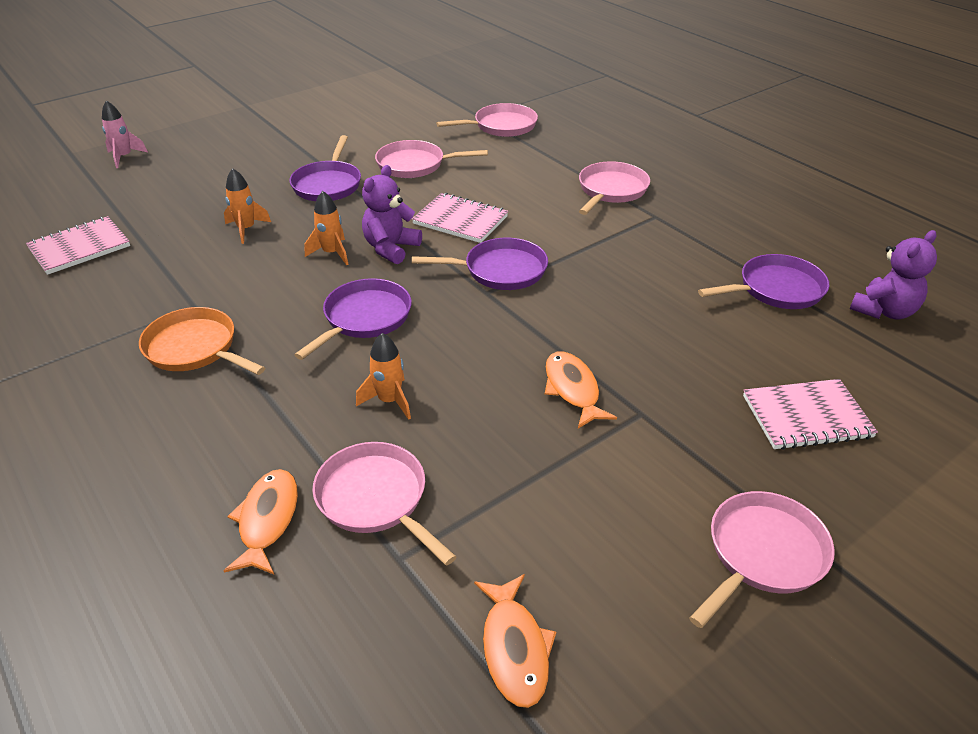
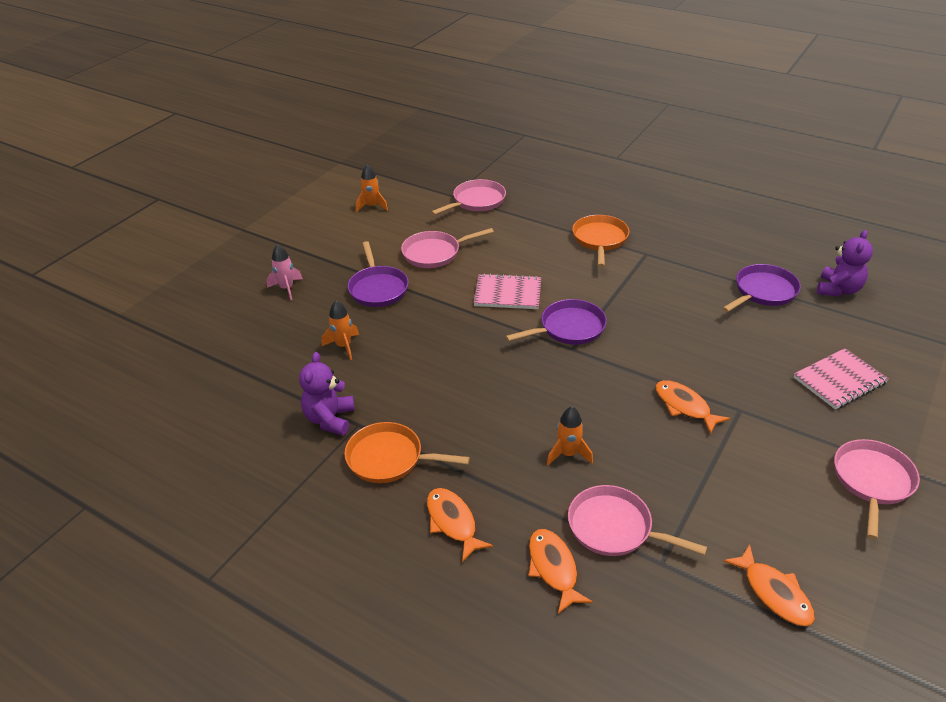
camera: 20 degrees left, 0 degrees up
(80, 247) = (213, 401): pink notebook -> none
(124, 157) = (175, 306): pink rocket -> pink rocket (287, 288)
(202, 433) = (453, 522): none -> orange fish
(332, 253) = (430, 348): orange rocket -> orange rocket (372, 206)
(364, 318) = (499, 395): purple pan -> none
(391, 248) = (473, 332): purple teddy bear -> purple teddy bear (330, 419)
(611, 190) = (600, 239): pink pan -> orange pan

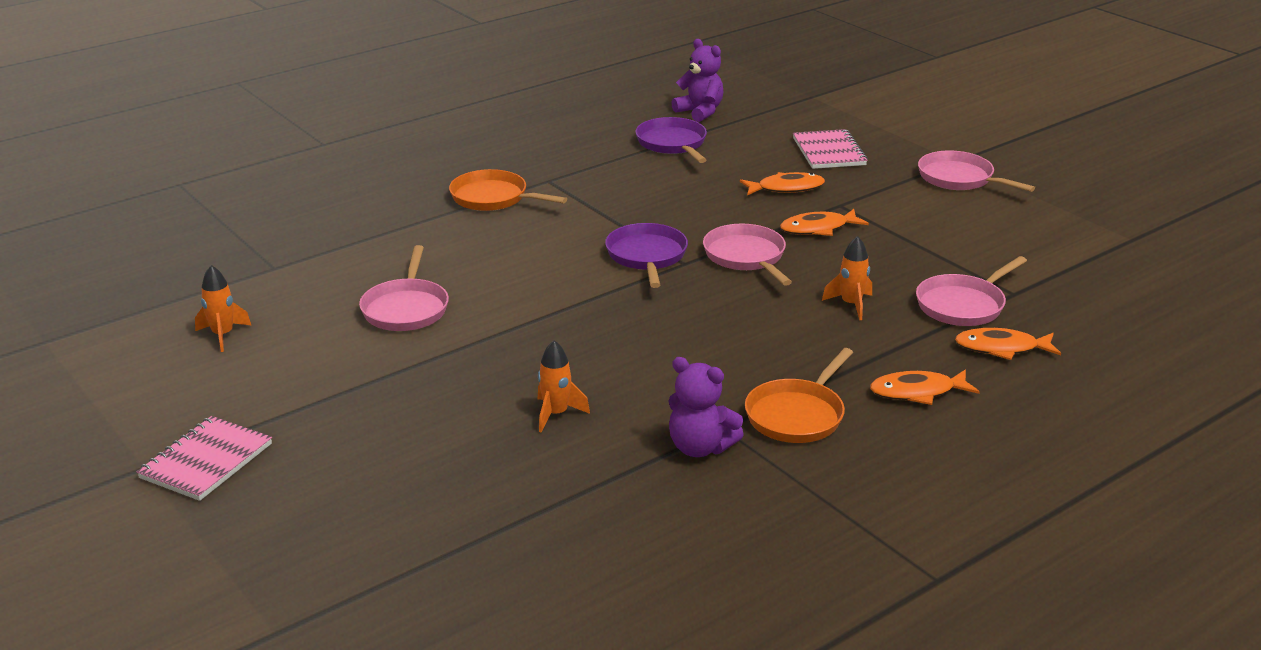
camera: 70 degrees left, 10 degrees down
(287, 288) = (371, 443): pink rocket -> none
(378, 288) = (446, 366): purple pan -> none
(476, 201) = (312, 254): pink pan -> pink pan (746, 257)
(508, 293) = (547, 277): pink notebook -> pink notebook (206, 461)
(774, 593) = (1064, 254): orange fish -> orange fish (786, 188)

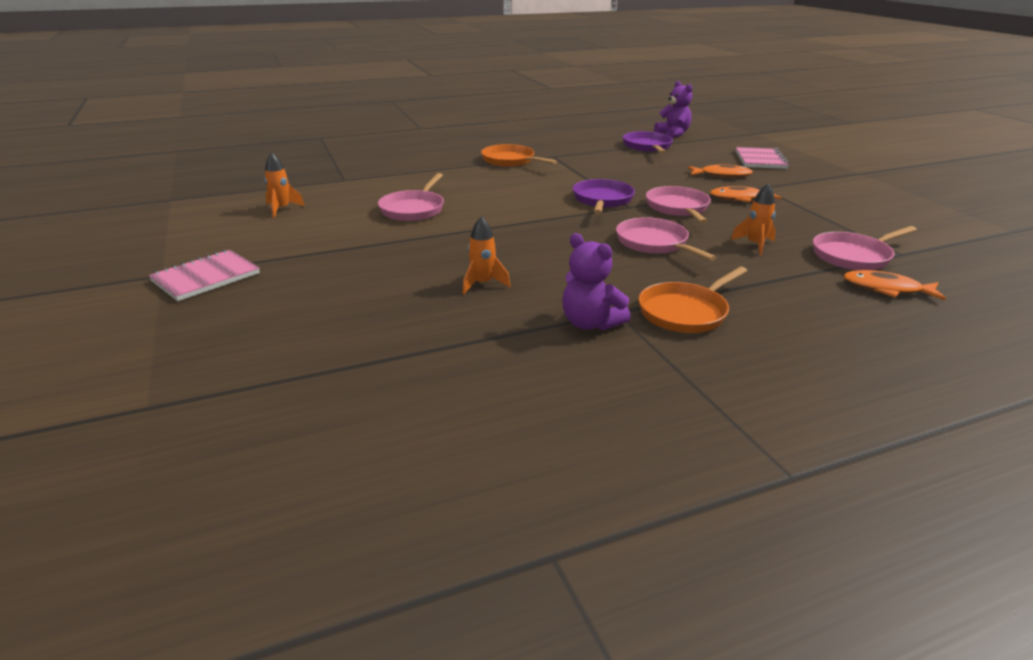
camera: 15 degrees right, 0 degrees up
(917, 392) = (801, 310): orange fish -> none
(959, 178) = (861, 182): pink pan -> pink pan (654, 243)

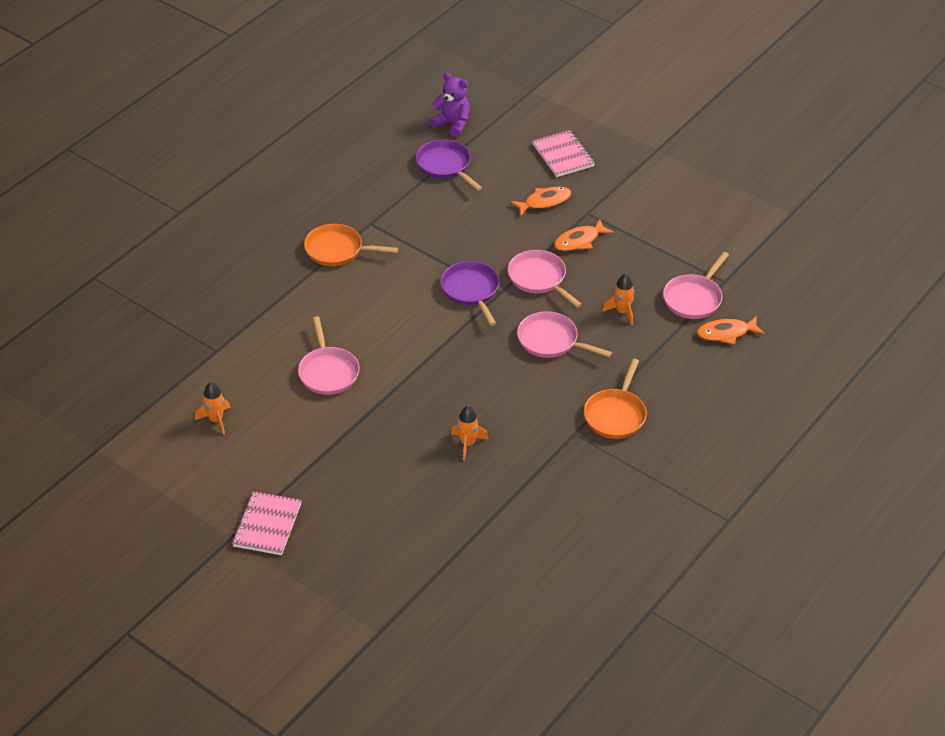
camera: 30 degrees left, 15 degrees up
(590, 323) = (565, 452): purple teddy bear -> none

